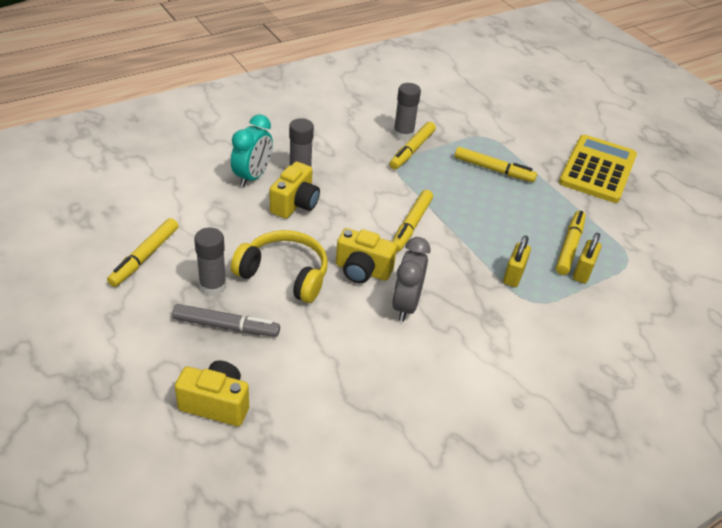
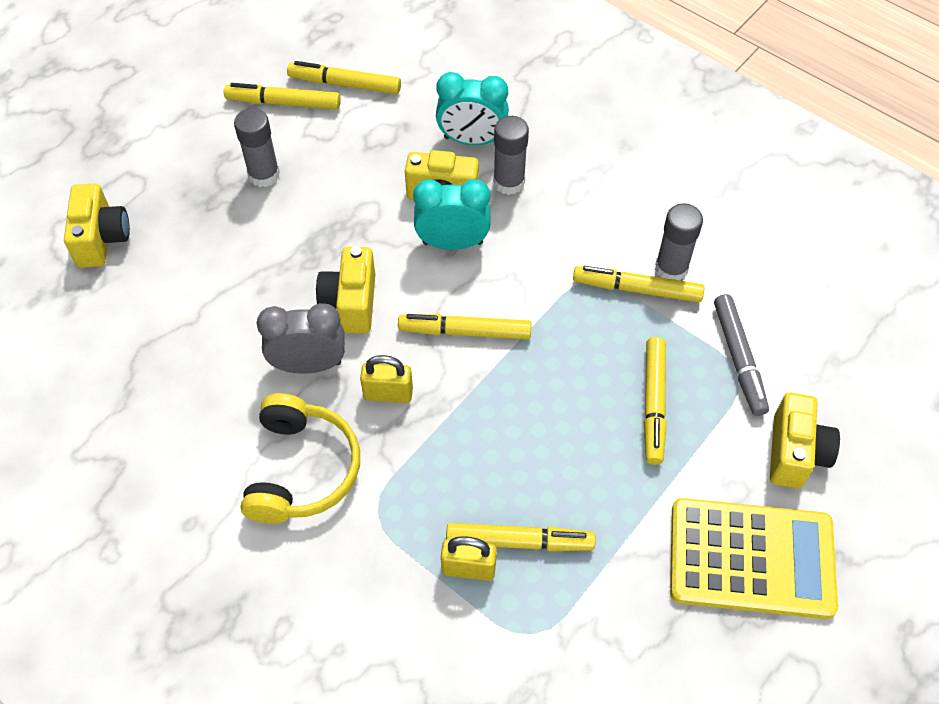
camera: 75 degrees right, 15 degrees up
(152, 220) = (345, 84): none -> yellow marker
(226, 326) = (209, 208): grey marker -> grey marker (739, 359)
(284, 274) = (310, 230): yellow headphones -> yellow headphones (301, 469)
(336, 210) = (452, 243): none -> turquoise clock
(513, 276) = (419, 477): yellow padlock -> yellow padlock (388, 393)
(540, 135) = (795, 453): none -> yellow camera

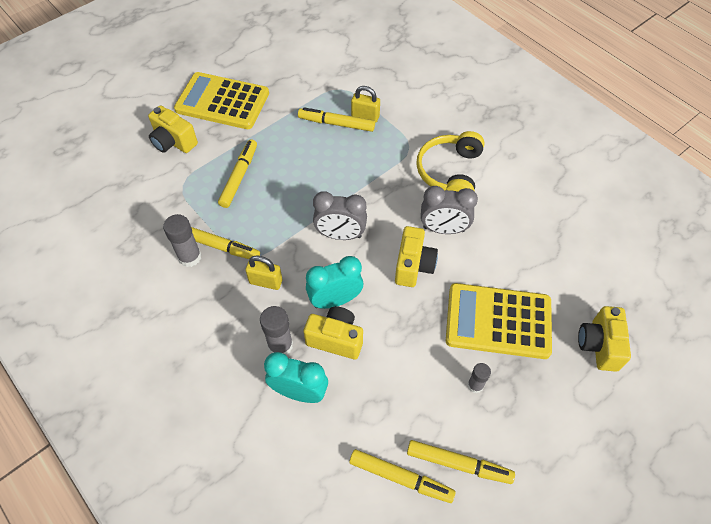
camera: 170 degrees left, 0 degrees up
(232, 248) = (498, 321): none -> yellow calculator
(264, 175) = (475, 385): grey glue stick -> grey glue stick, size x0.62
(388, 393) = (395, 205): yellow padlock -> yellow padlock (266, 282)
(452, 243) = (335, 300): turquoise clock -> turquoise clock turned 150 degrees clockwise
(465, 332) = (340, 235): yellow marker -> grey clock
(739, 359) = (176, 194): grey marker -> none
(795, 453) = (173, 142): yellow camera -> yellow camera turned 75 degrees counterclockwise

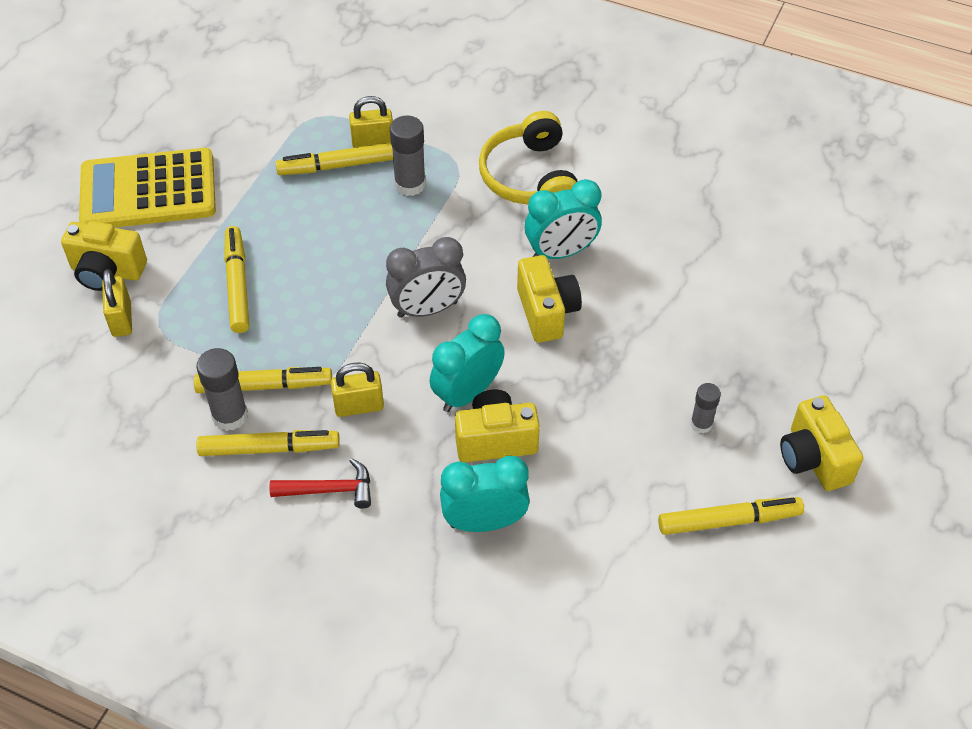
camera: 25 degrees left, 5 degrees down
(165, 173) = (121, 319): none -> yellow padlock
(219, 329) = (329, 490): none -> red hammer
(280, 345) = (426, 476): grey glue stick -> grey glue stick (410, 184)
(400, 477) = (668, 565): yellow marker -> yellow marker (269, 448)
(443, 229) = (561, 252): grey clock -> turquoise clock
(498, 321) = (689, 338): yellow calculator -> none
(599, 345) = (823, 320): yellow camera -> yellow camera (813, 459)

